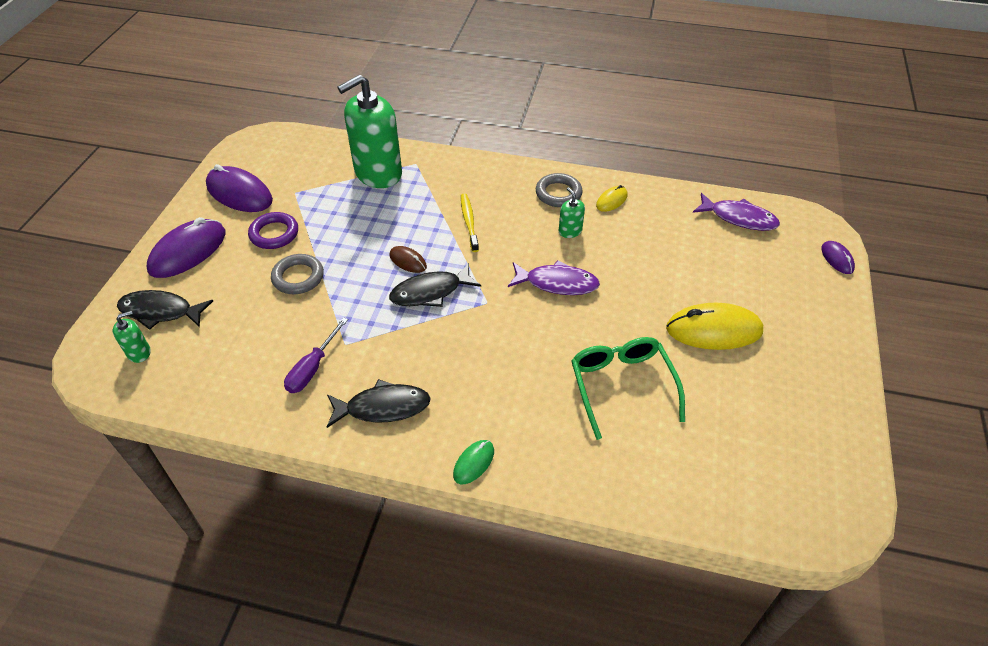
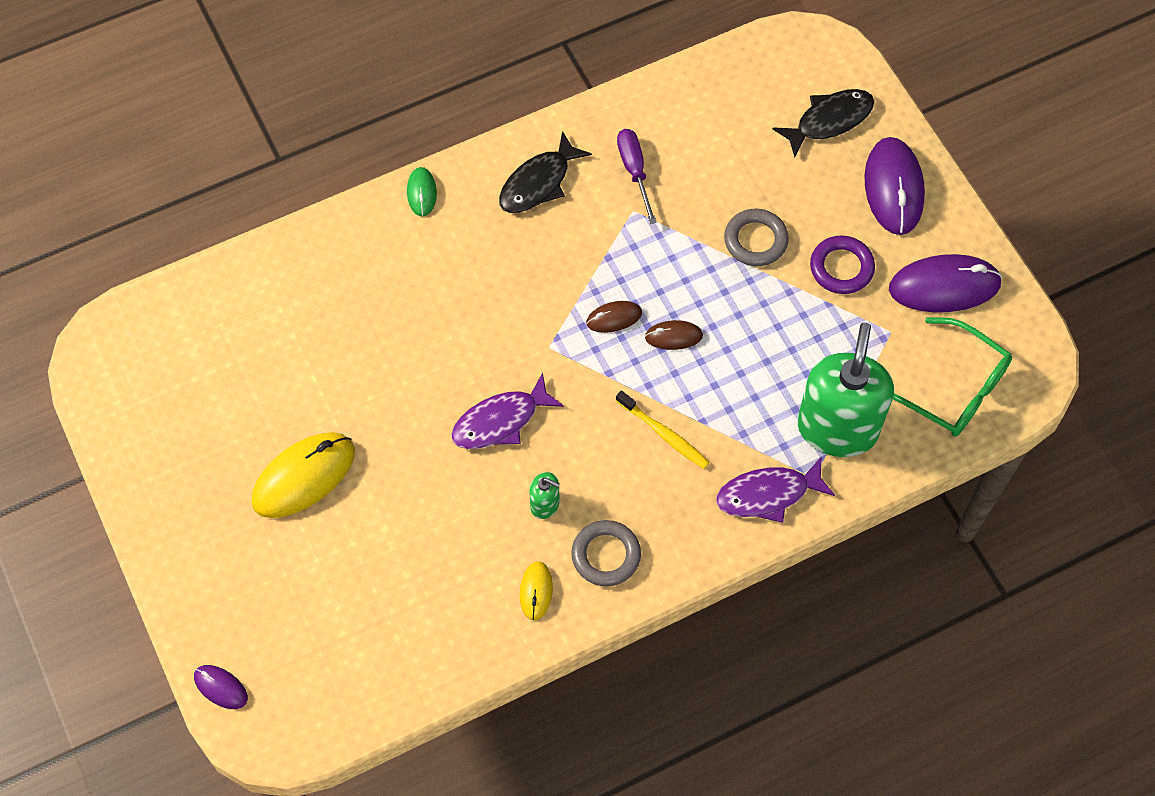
camera: 140 degrees right, 15 degrees up
(139, 352) = (794, 79): green soap dispenser -> none
(430, 292) = (614, 318): black fish -> brown mouse
(621, 385) = (352, 348): green glasses -> green glasses (953, 388)
(739, 218) = (368, 675): purple fish -> purple fish (768, 494)

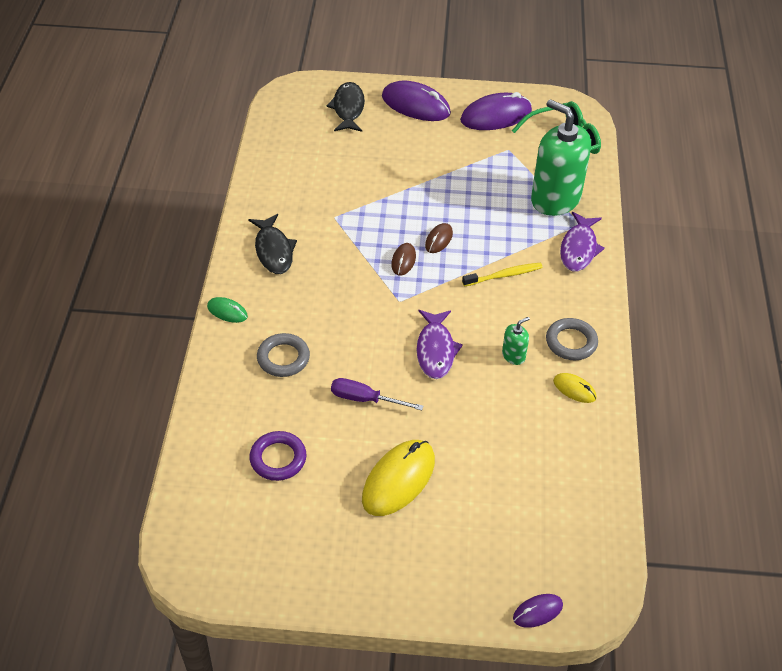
camera: 60 degrees left, 15 degrees down
(304, 477) = (398, 480): yellow mouse -> yellow mouse turned 45 degrees clockwise
(634, 171) = (306, 203): purple screwdriver -> purple screwdriver (365, 399)
(755, 240) = (402, 174): grey ring -> grey ring (283, 358)
(841, 268) = (450, 149): purple ring -> purple ring (278, 458)
(944, 286) = (496, 116): purple mouse -> purple mouse turned 45 degrees clockwise

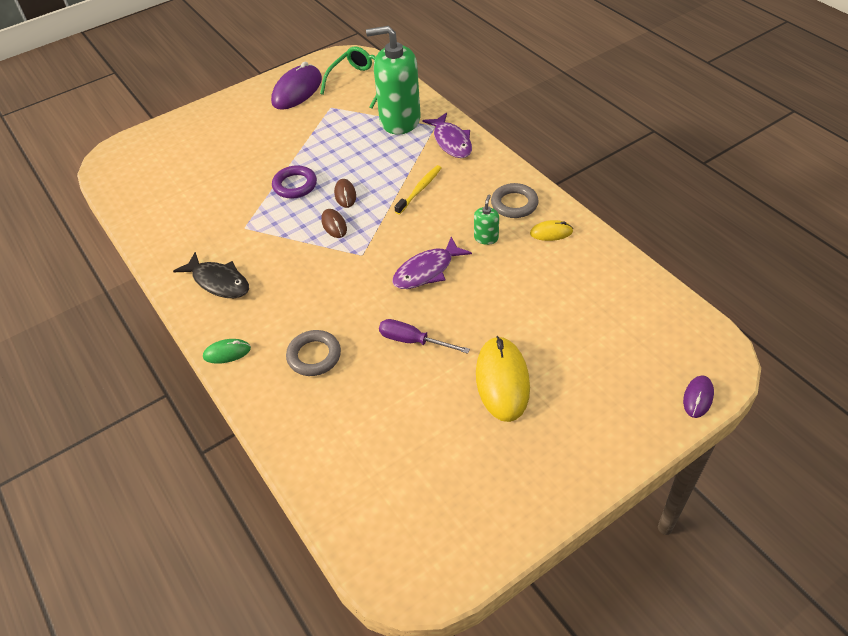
camera: 35 degrees left, 0 degrees up
(278, 458) = (393, 435): purple ring -> purple ring (295, 185)
(348, 108) = (173, 146): black fish -> none
(365, 399) = (413, 341): purple screwdriver -> purple screwdriver turned 45 degrees clockwise
(415, 105) = (227, 115): purple mouse -> none
(435, 350) = (427, 271): purple fish -> purple fish turned 90 degrees clockwise

